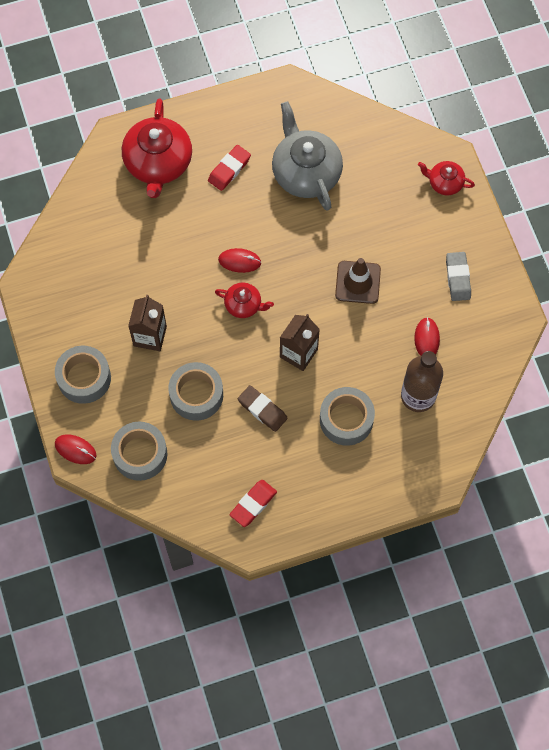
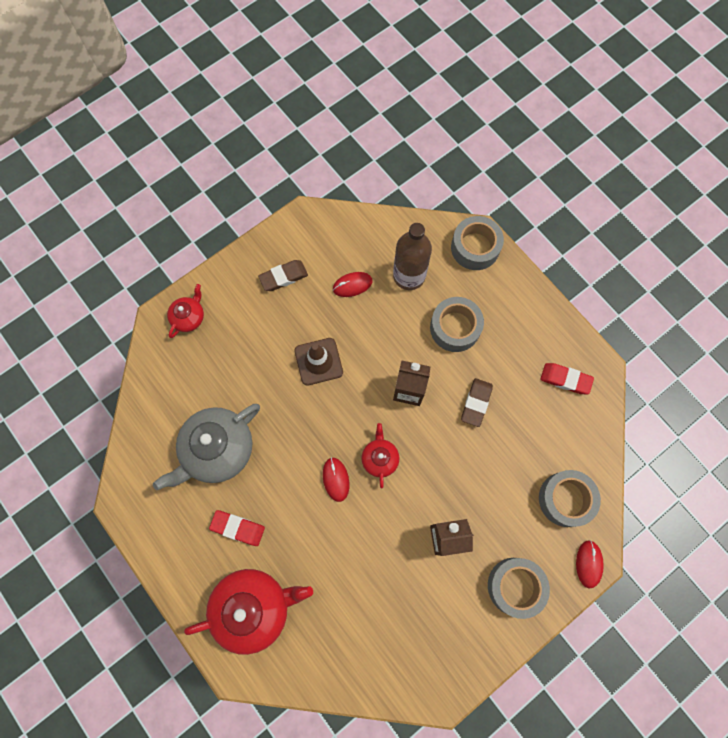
camera: 110 degrees left, 5 degrees up
(196, 395) = (487, 469): grey tape -> grey tape (475, 247)
(444, 183) = (189, 317): red teapot -> red teapot turned 150 degrees counterclockwise
(458, 278) = (283, 277): grey eraser -> brown eraser

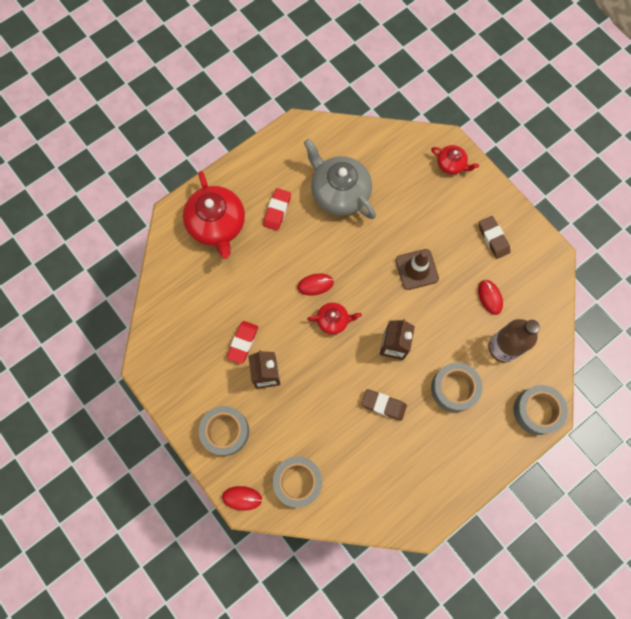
camera: 90 degrees right, 0 degrees up
(565, 379) = (408, 490): red eraser -> red eraser (243, 342)

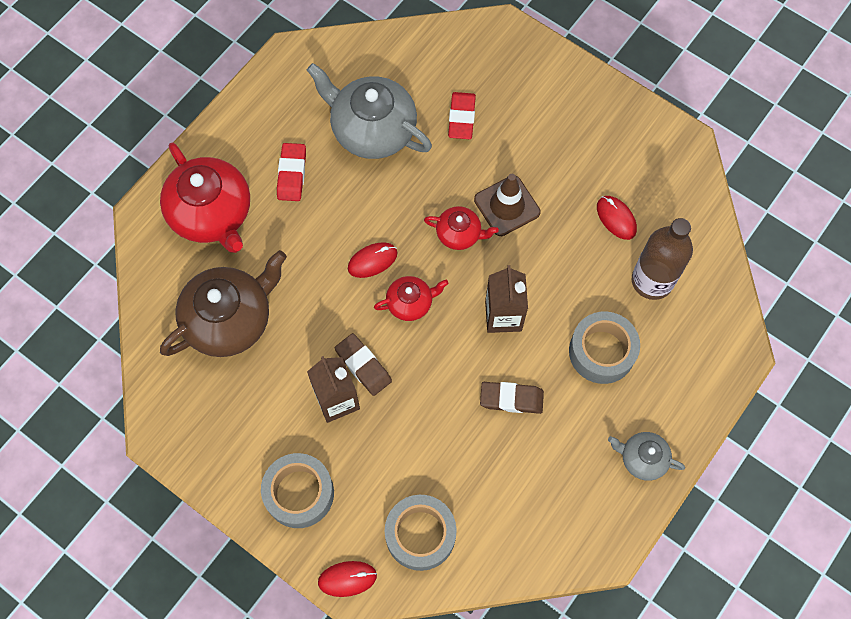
camera: 15 degrees left, 5 degrees down
(210, 301) = (230, 319): none -> brown teapot
(243, 342) = (291, 365): red eraser -> red eraser (461, 118)
(451, 164) = (515, 56): red teapot -> red teapot (459, 234)
(461, 470) = (642, 458): none -> grey teapot
(493, 238) = (599, 140): brown eraser -> brown eraser (363, 366)
(536, 411) = (721, 352): grey tape -> none

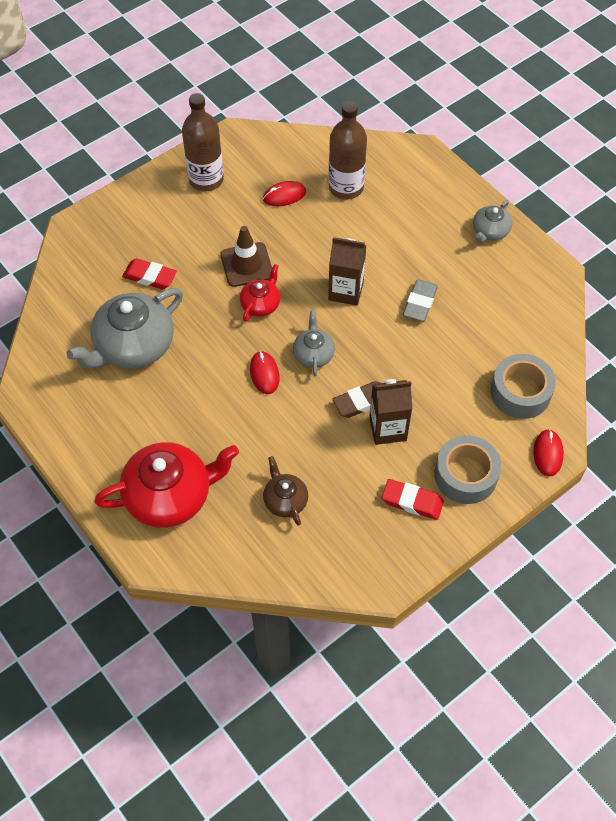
camera: 75 degrees left, 10 degrees down
(230, 319) = (285, 500): brown teapot -> brown teapot, size x0.51
(292, 174) = (154, 419): red eraser -> red eraser (412, 501)
(410, 303) = (313, 354): red teapot -> grey teapot
(511, 399) = (420, 303): brown eraser -> grey eraser
(602, 352) = (396, 234): grey tape -> none
(610, 133) = (206, 179): none -> brown bottle

